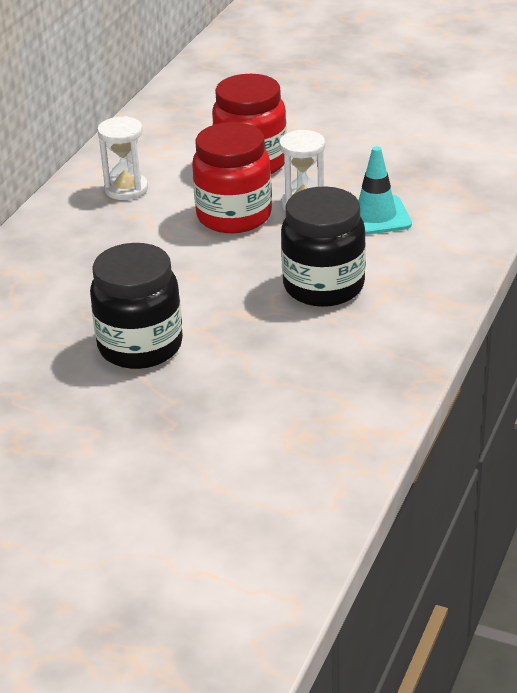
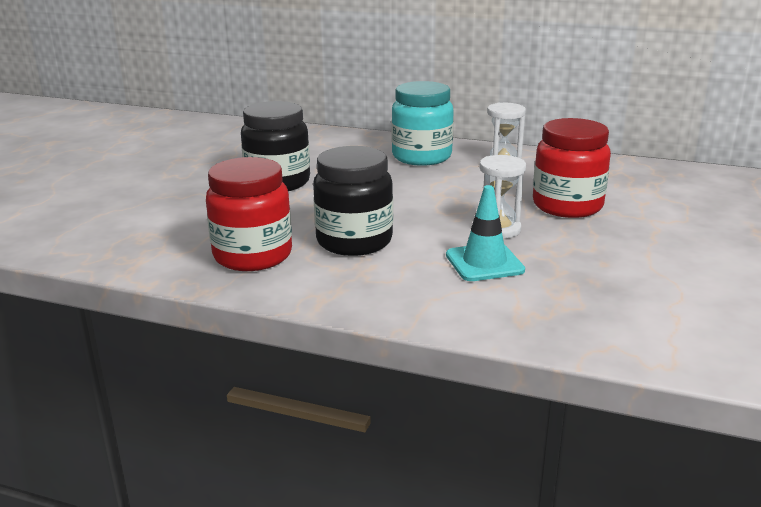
camera: 85 degrees right, 10 degrees down
(79, 240) = (421, 157): none -> turquoise jar
(234, 216) = (469, 203): red jar -> red jar (253, 256)

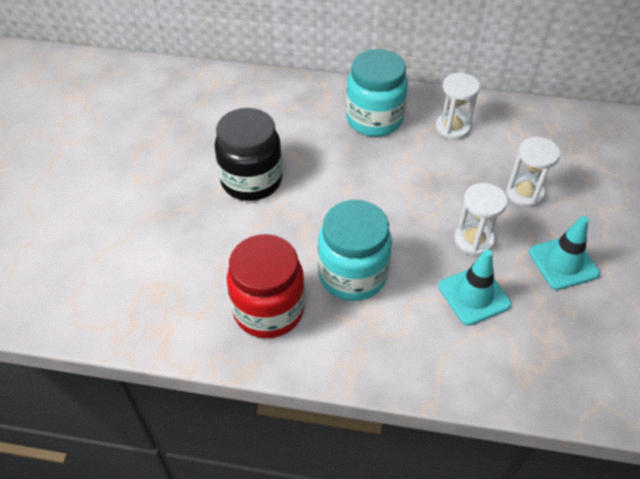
camera: 10 degrees left, 25 degrees up
(354, 241) = (352, 275): black jar -> turquoise jar
(567, 206) = (524, 193): red jar -> white hourglass
(597, 250) = (563, 263): none -> turquoise traffic cone

